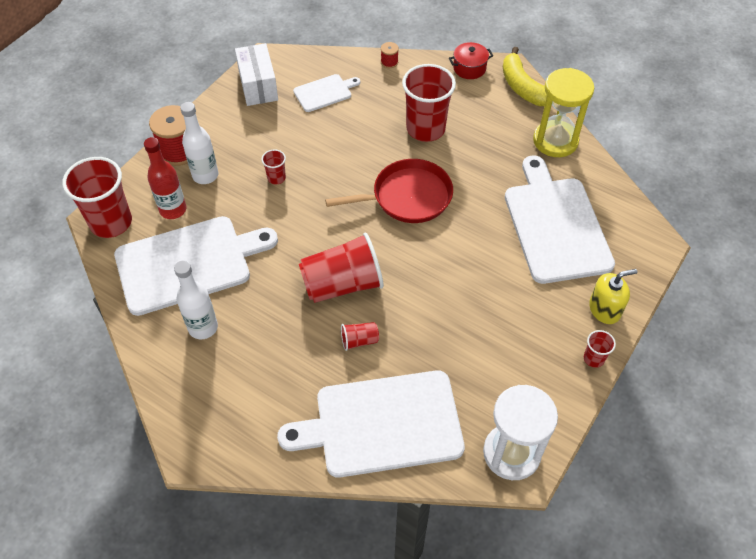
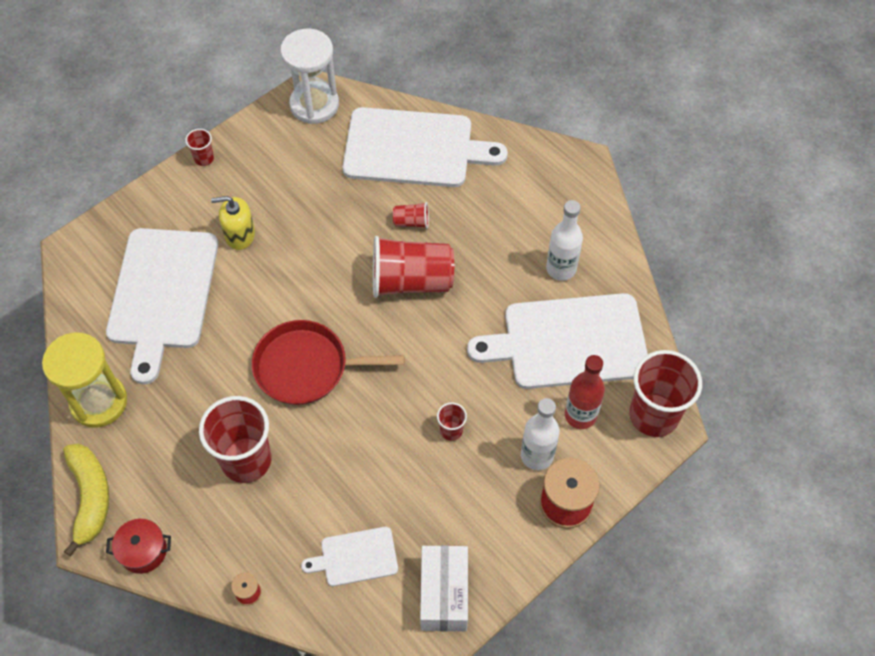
camera: 165 degrees left, 5 degrees up
(604, 309) = (167, 198): yellow soap dispenser -> yellow soap dispenser (239, 235)

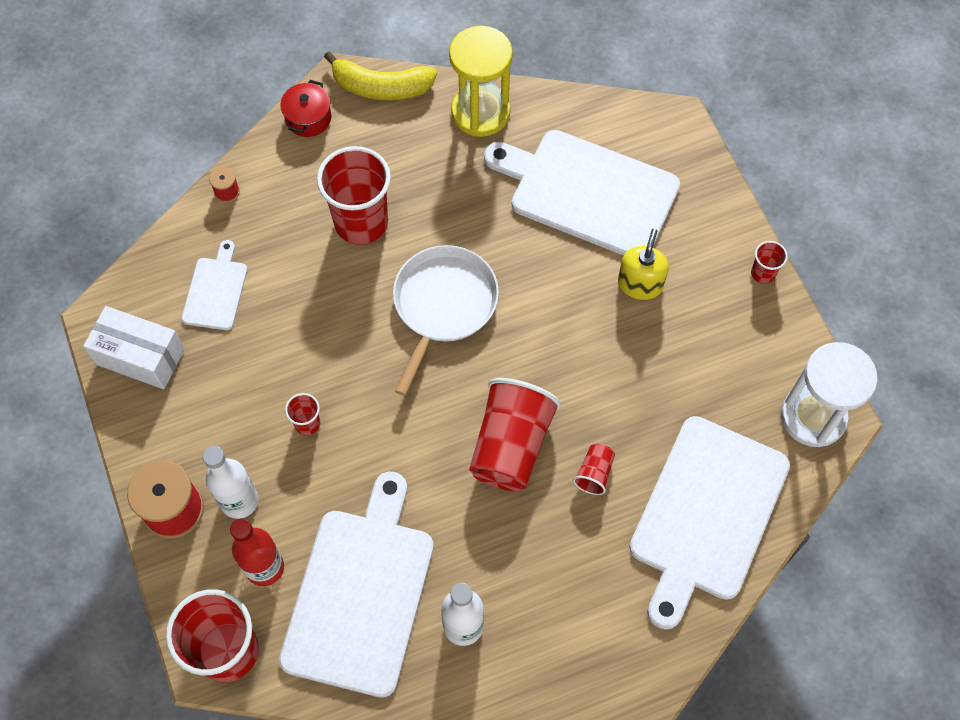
camera: 110 degrees right, 5 degrees up
(306, 367) = (443, 305): red pan -> white pan

